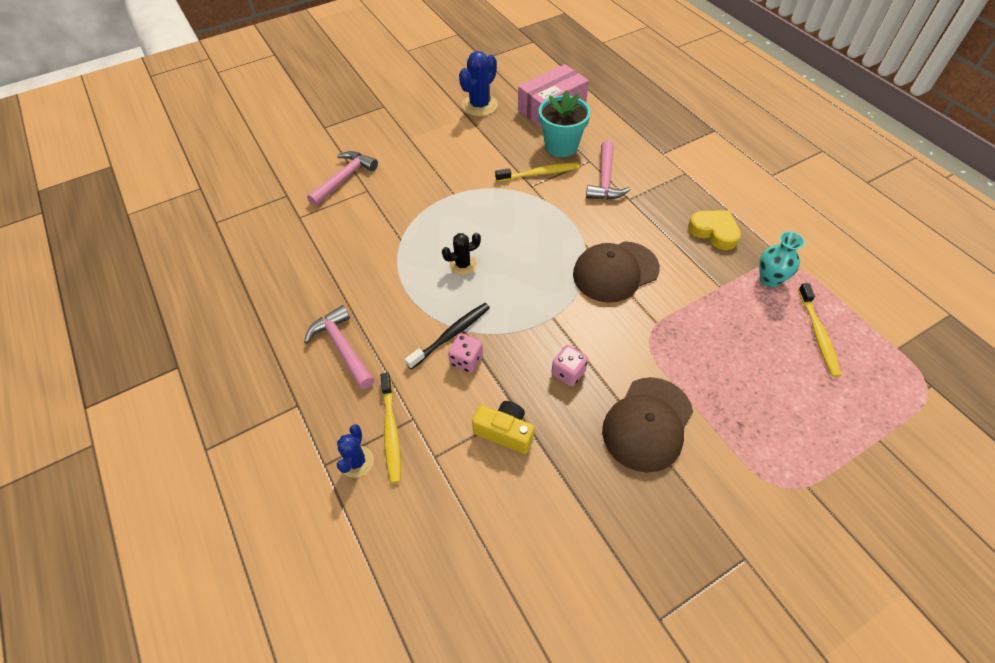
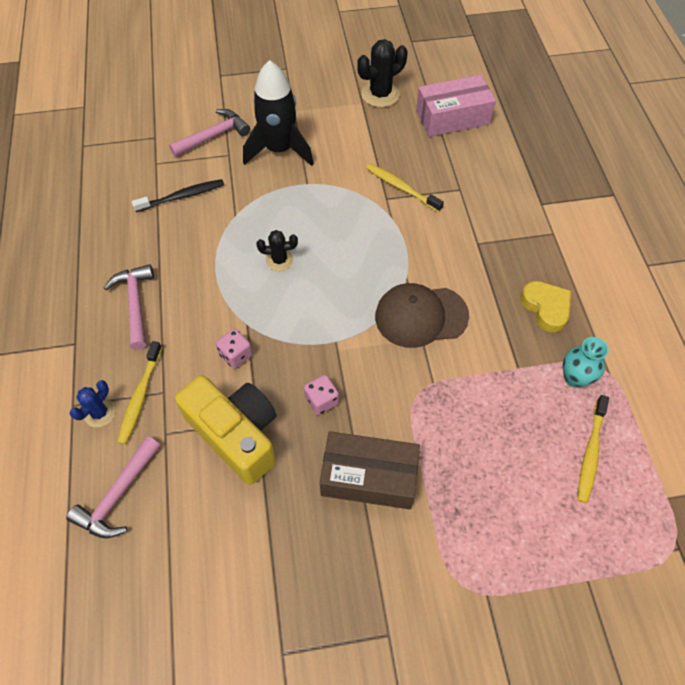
camera: 20 degrees right, 5 degrees up
(413, 173) = (279, 149): none -> black rocket
(451, 335) = (234, 326): black toothbrush -> black toothbrush (182, 196)
(480, 105) = (380, 94): blue cactus -> black cactus
(505, 432) = (236, 434): yellow camera -> yellow camera, size x1.83
(539, 173) = (401, 188): yellow toothbrush -> yellow toothbrush turned 150 degrees counterclockwise
(561, 146) = (439, 164): turquoise flower pot -> none
(605, 180) = (464, 215): pink hammer -> pink hammer (118, 495)
(647, 424) = (369, 477): brown cap -> brown box

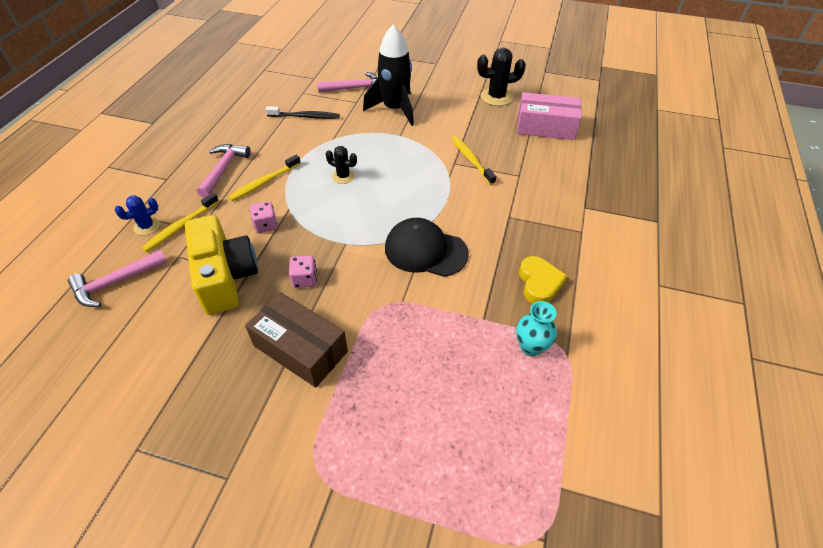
camera: 25 degrees right, 10 degrees down
(421, 316) = (425, 251): brown cap -> black cap
(590, 452) = (507, 413): yellow toothbrush -> yellow toothbrush (264, 182)

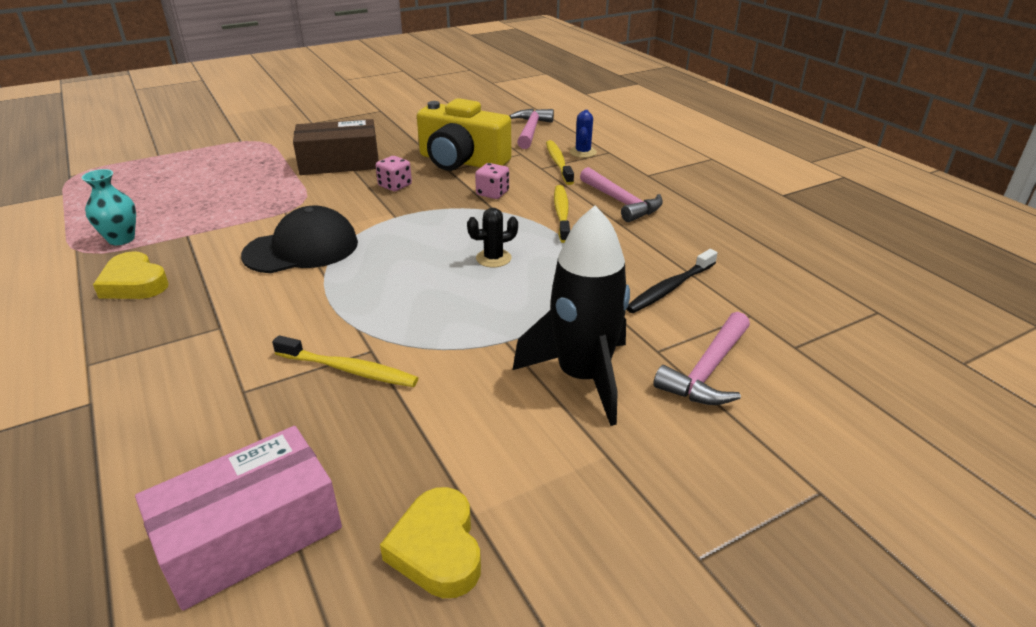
camera: 135 degrees right, 15 degrees down
(496, 97) = (437, 549): black cactus -> yellow heart

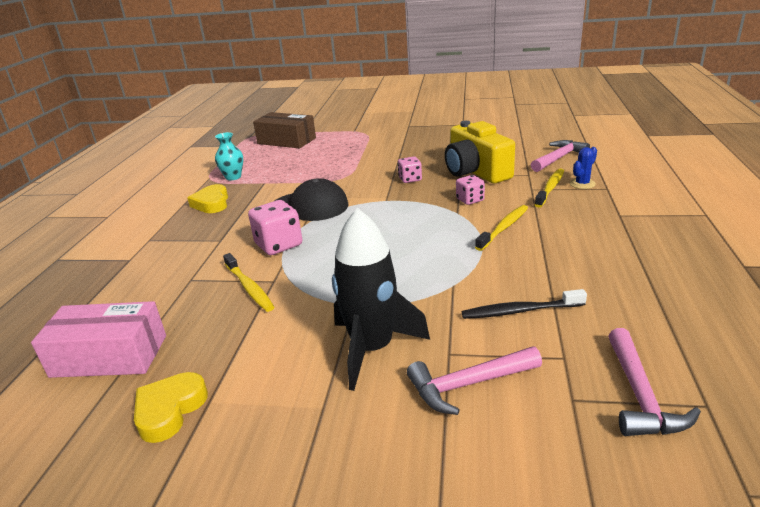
camera: 40 degrees right, 5 degrees down
(320, 306) = (279, 245): none -> pink dice
(339, 163) = (394, 156): brown box -> brown box (286, 141)
(493, 258) = (414, 246): black cactus -> none
(621, 202) = (565, 232): pink hammer -> pink hammer (640, 396)

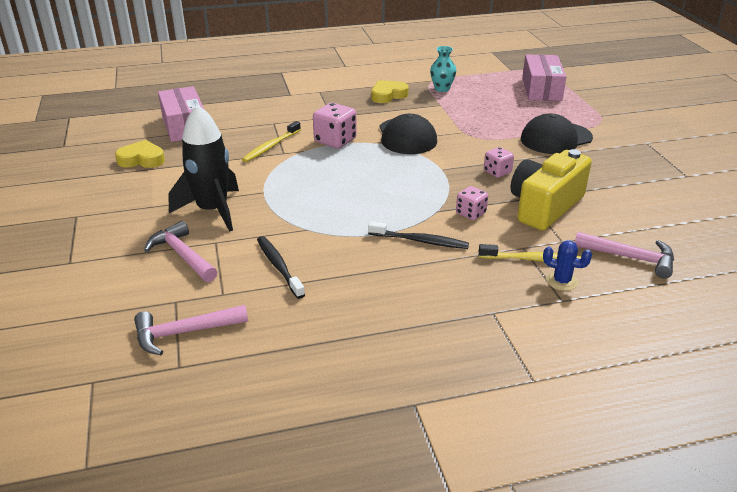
camera: 65 degrees right, 5 degrees up
(286, 141) = (541, 89): brown box -> pink box
(375, 150) = (556, 138): none -> black cap
(504, 228) = (420, 241): yellow toothbrush -> black toothbrush

